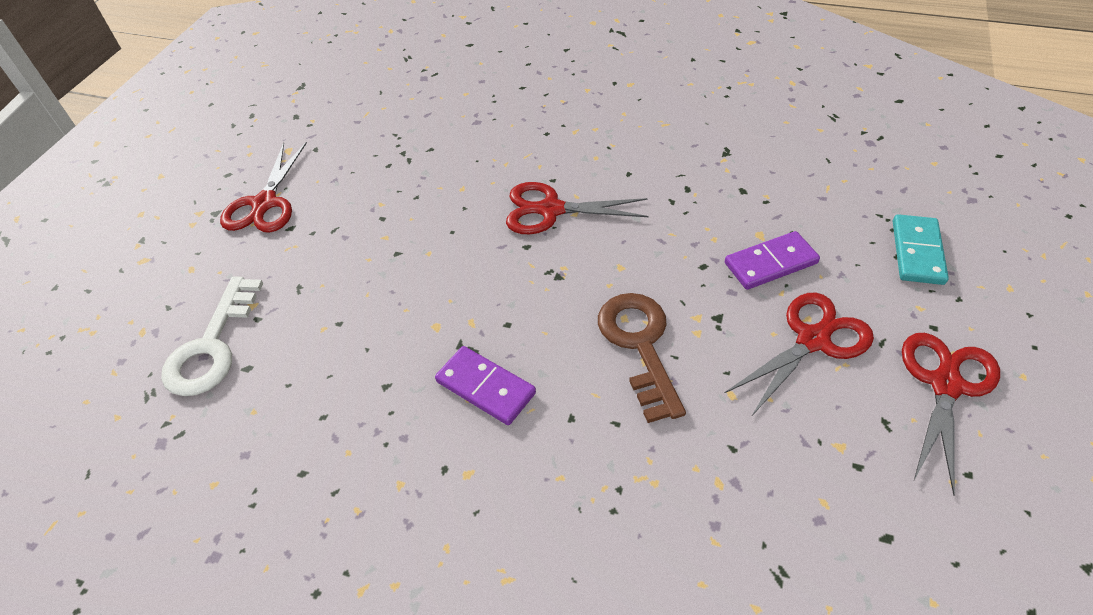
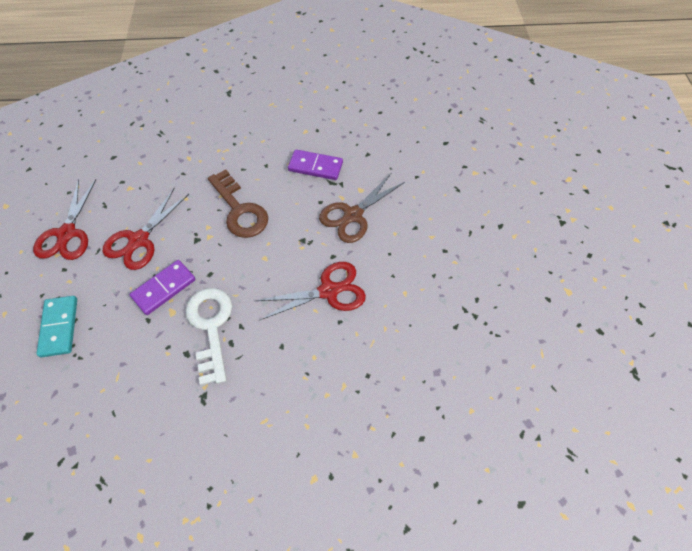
camera: 155 degrees right, 10 degrees up
(212, 346) = (474, 147): white key -> white key (211, 327)
(265, 204) = (535, 238): red scissors -> none
(470, 290) = (353, 215): none -> brown scissors

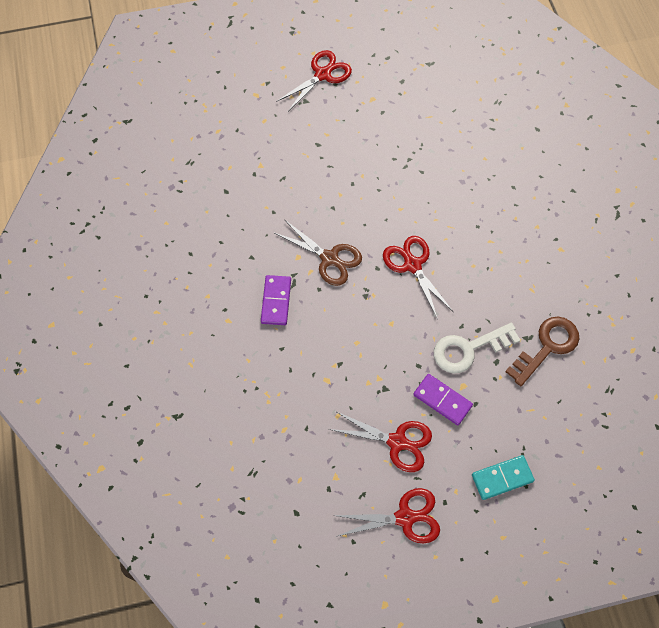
camera: 100 degrees left, 5 degrees up
(240, 210) = (343, 358): brown key -> brown key (547, 347)
(603, 244) = (323, 74): none -> red scissors

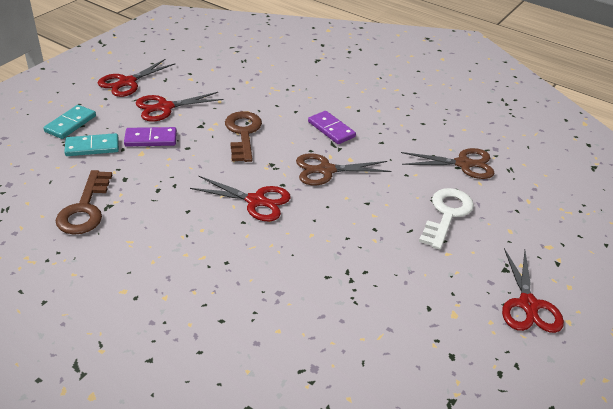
camera: 135 degrees right, 25 degrees down
(217, 190) = (463, 164): none -> brown scissors
(356, 350) = (243, 133): none -> brown key
(468, 349) = (155, 174): white key -> white key (447, 214)
(501, 425) = (92, 147): none -> turquoise domino

